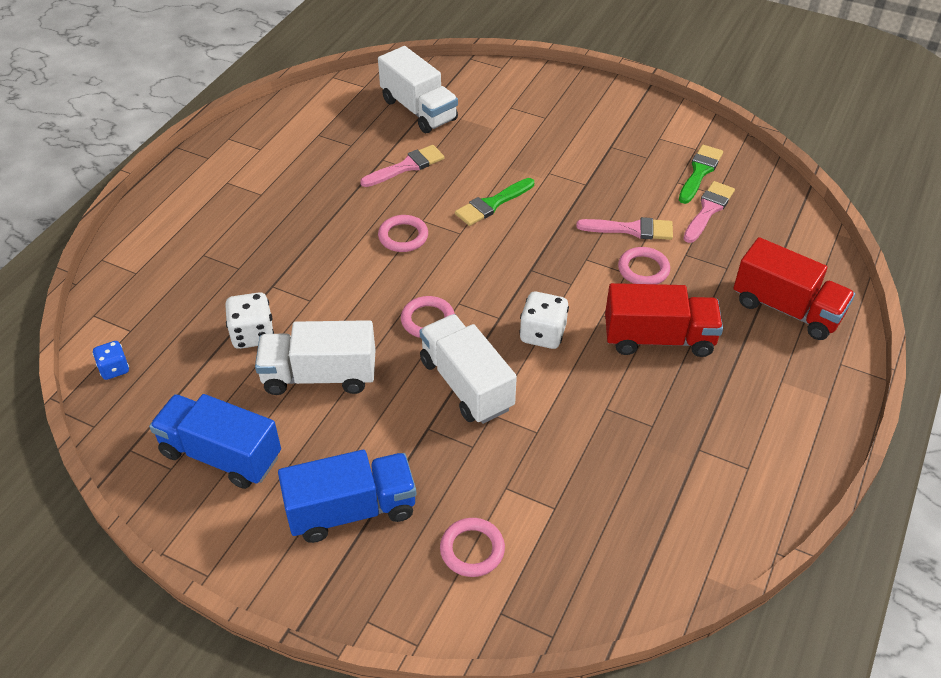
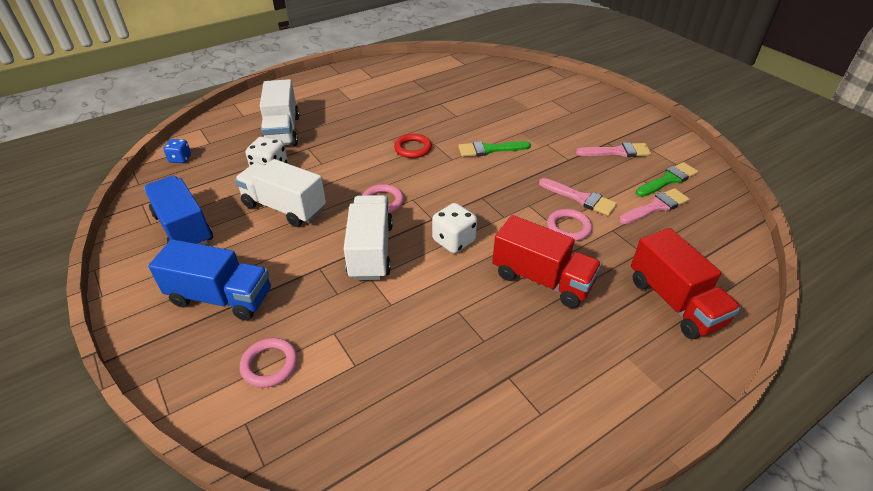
camera: 30 degrees right, 5 degrees down
(403, 236) = (413, 148): pink ring -> red ring
(407, 166) = (452, 111): pink brush -> pink brush (617, 152)
(418, 110) = (487, 84): white truck -> white truck (282, 131)

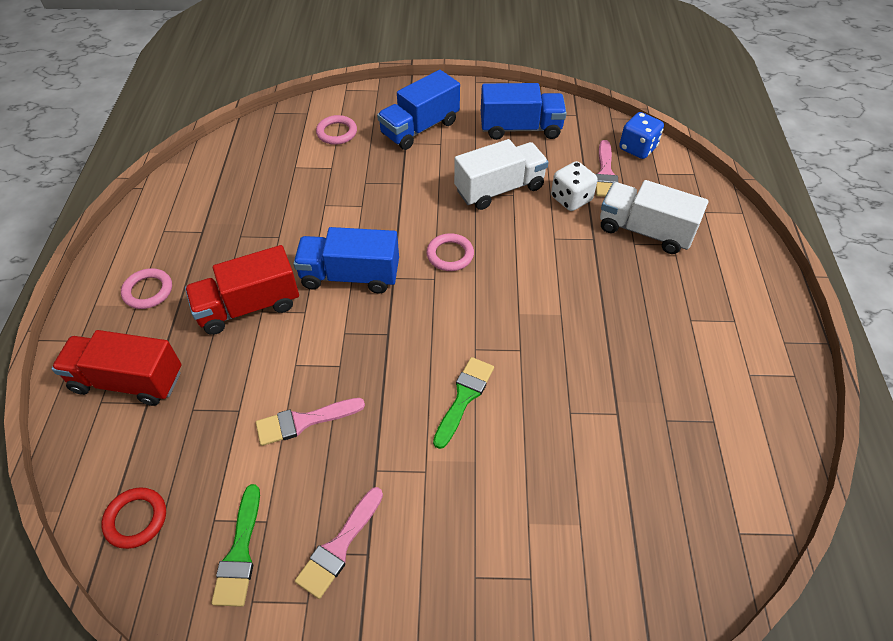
camera: 125 degrees right, 10 degrees up
(180, 159) = (637, 148): blue dice -> blue dice, size x1.56
(371, 251) = (391, 218): white truck -> none
(413, 148) = (524, 324): red ring -> red ring (136, 519)
(454, 241) = (350, 276): white dice -> blue truck
(568, 227) = (279, 374): pink ring -> pink ring (148, 291)
(656, 206) = (221, 487): pink brush -> pink brush (605, 173)

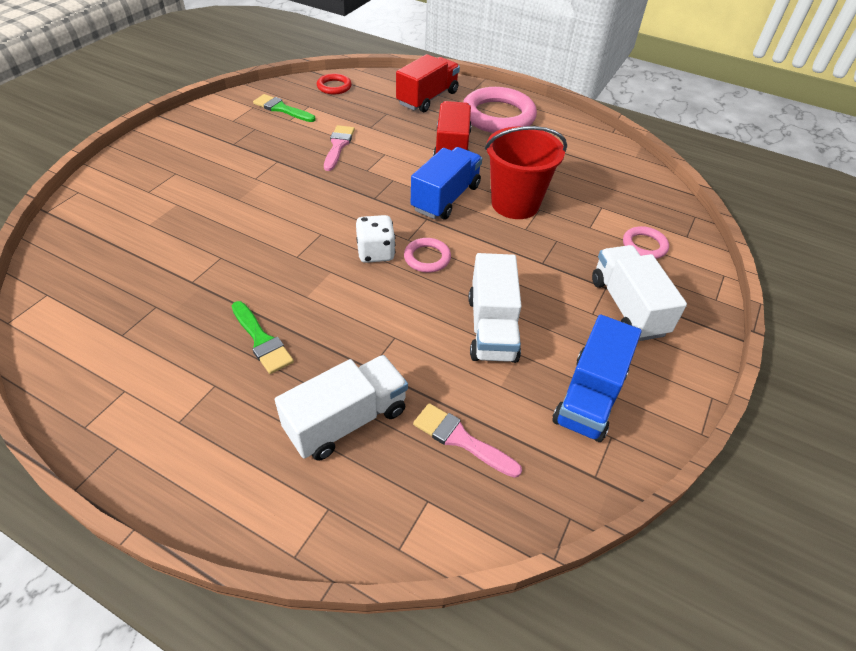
camera: 115 degrees right, 5 degrees down
(148, 291) = (498, 116): pink ring -> pink ring, size x2.07
(327, 223) = (515, 204): none -> red bucket
(339, 546) = (248, 136): pink brush -> none
(420, 128) = (627, 307): blue truck -> white truck
(464, 397) = (287, 212): green brush -> green brush (262, 340)
(571, 199) = (439, 380): white dice -> white dice (375, 252)
(637, 148) = (488, 509): blue dice -> none

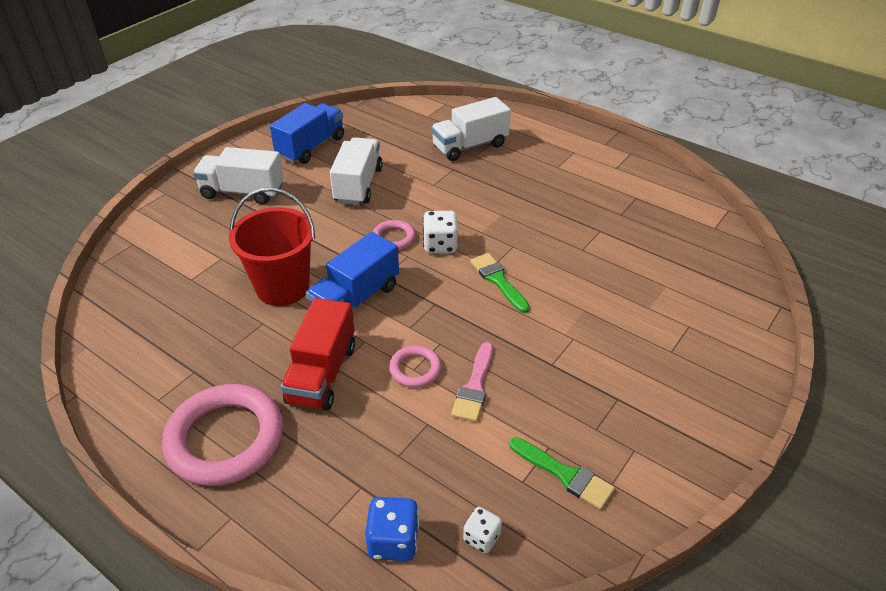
camera: 170 degrees left, 5 degrees down
(262, 340) = (531, 188): green brush -> green brush (498, 280)
(334, 87) = (481, 537): red ring -> white dice
(382, 84) = (393, 541): none -> blue dice
(427, 98) = (322, 492): red truck -> none
(460, 439) = (402, 135): pink brush -> none
(627, 307) = (243, 192): white truck -> white truck turned 105 degrees clockwise
(644, 245) = (183, 237): pink ring -> pink ring (415, 369)

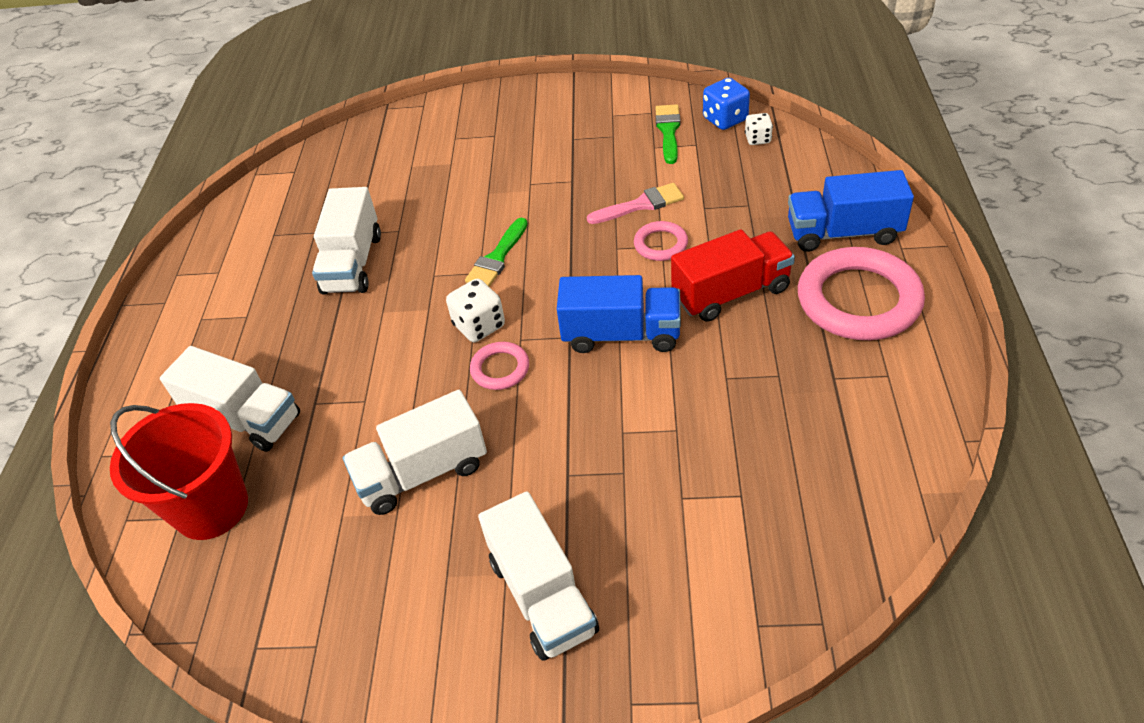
camera: 120 degrees left, 5 degrees up
(282, 287) = (665, 401): red bucket -> red bucket (211, 507)
(311, 147) = (364, 604): blue truck -> blue truck (843, 233)
(393, 541) = (809, 169): blue dice -> blue dice (725, 119)
(565, 218) = (352, 263): none -> white truck

